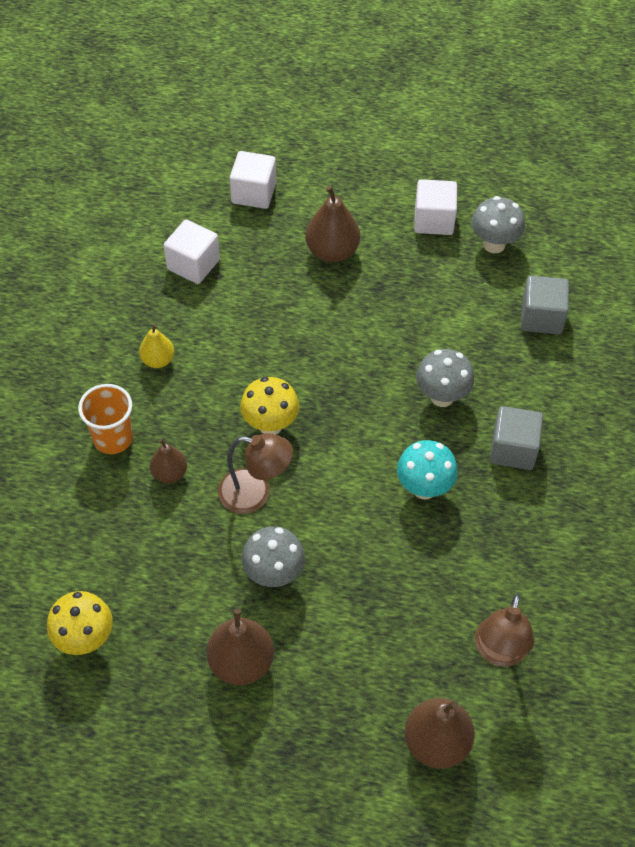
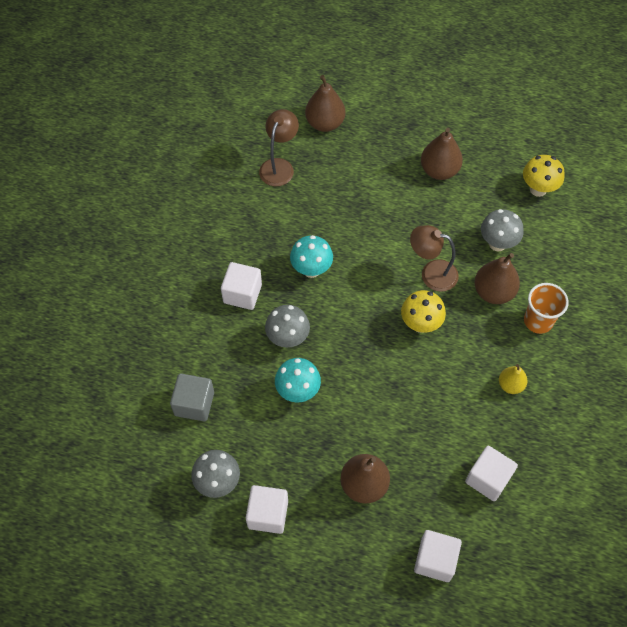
camera: 175 degrees left, 5 degrees up
(169, 473) = (493, 292): brown pear -> brown pear, size x1.65
(274, 574) = (418, 219): grey mushroom -> grey mushroom (497, 243)
(419, 338) = (298, 391): none -> turquoise mushroom
(513, 449) = (242, 293): grey cube -> white cube

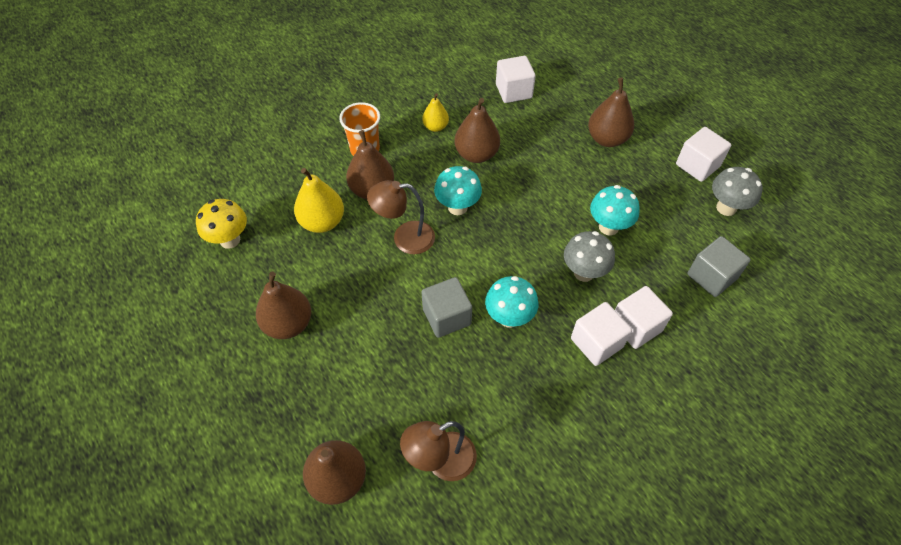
camera: 140 degrees left, 5 degrees down
(351, 242) = (446, 316): none -> grey cube
(420, 324) = (457, 207): yellow mushroom -> turquoise mushroom
(431, 273) = (405, 238): brown lamp -> brown lamp turned 120 degrees clockwise
(435, 560) = (594, 76): white cube -> white cube (636, 326)
(452, 382) = (476, 154): none -> brown pear
(497, 243) = (322, 222): grey mushroom -> yellow pear

